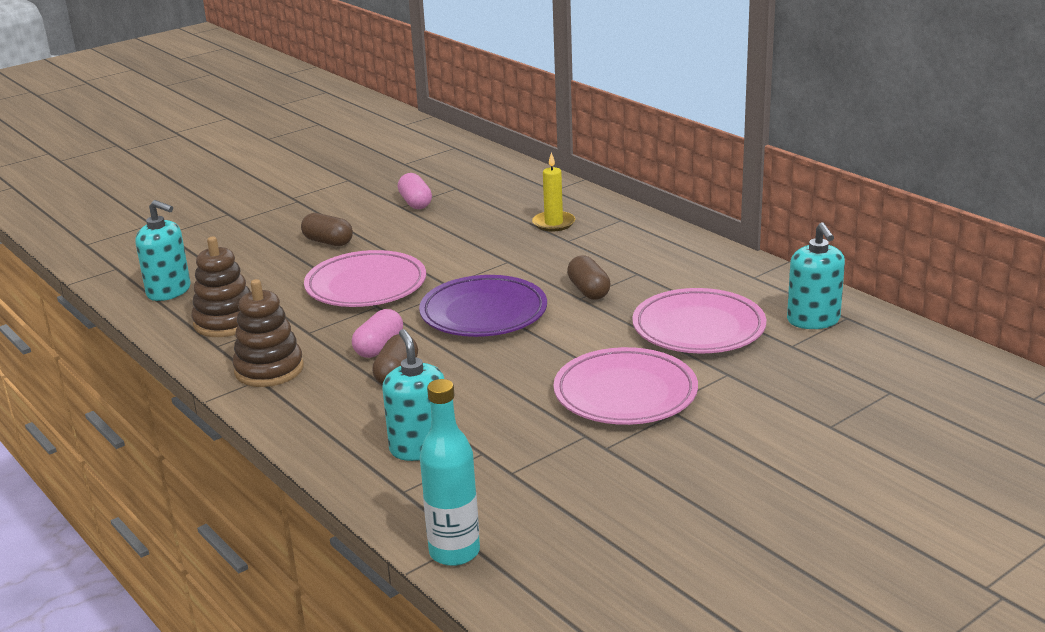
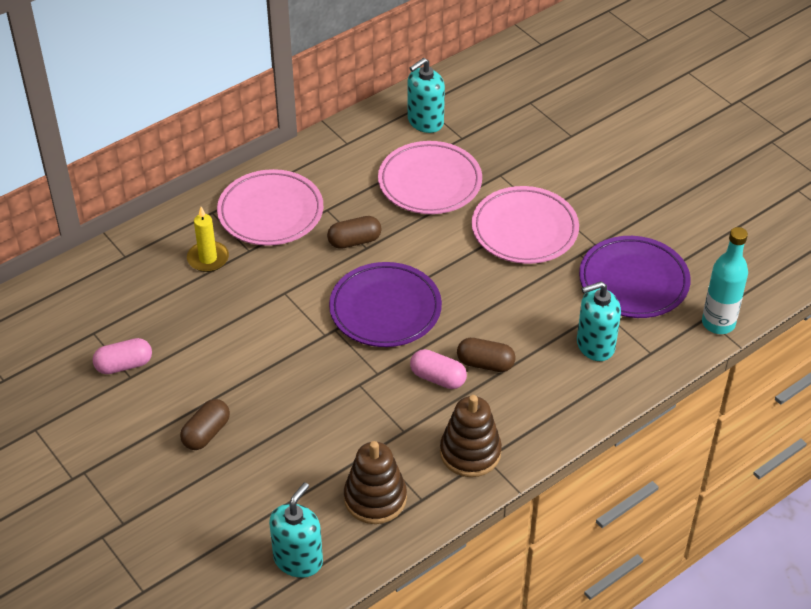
camera: 90 degrees left, 20 degrees up
(366, 286) = (316, 394): pink plate -> pink plate (270, 212)
(535, 478) = (633, 282): none -> purple plate
(813, 320) = (425, 121): turquoise soap dispenser -> turquoise soap dispenser turned 150 degrees clockwise

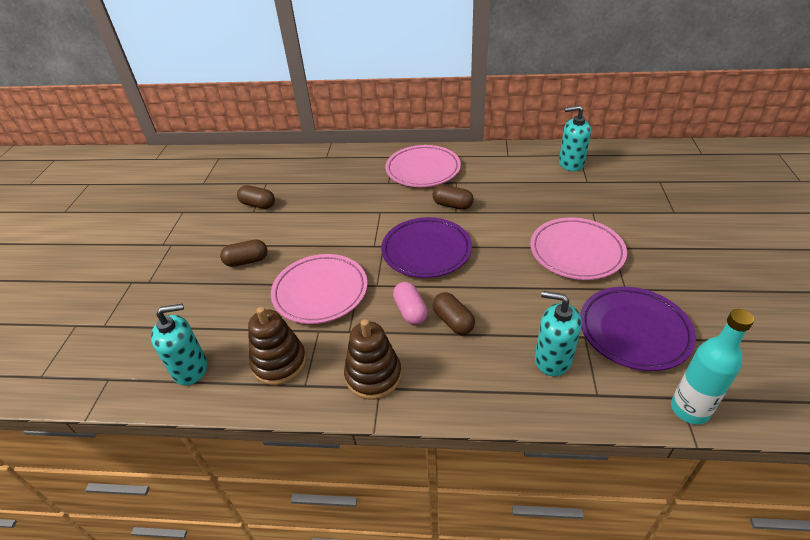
camera: 45 degrees right, 5 degrees down
(124, 365) = (258, 205): pink capsule -> brown capsule
(208, 258) = (363, 176): yellow candle -> none
(430, 182) = (537, 196): pink plate -> pink plate (320, 292)

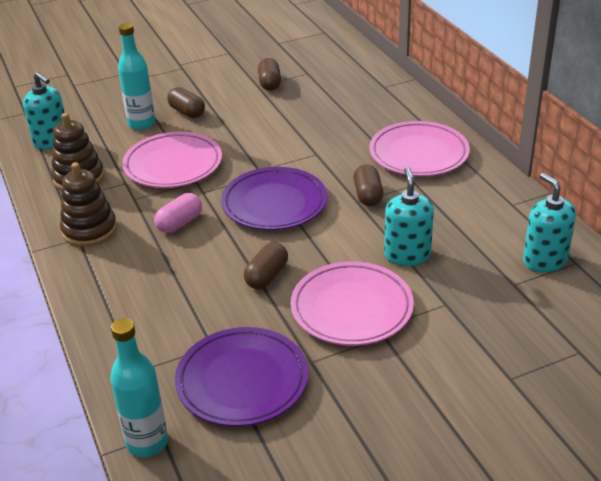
camera: 60 degrees right, 5 degrees down
(233, 294) = (142, 124): none -> turquoise bottle
(453, 321) = (181, 253): brown capsule -> brown capsule (267, 276)
(552, 359) = (166, 330): turquoise soap dispenser -> turquoise soap dispenser (407, 255)

